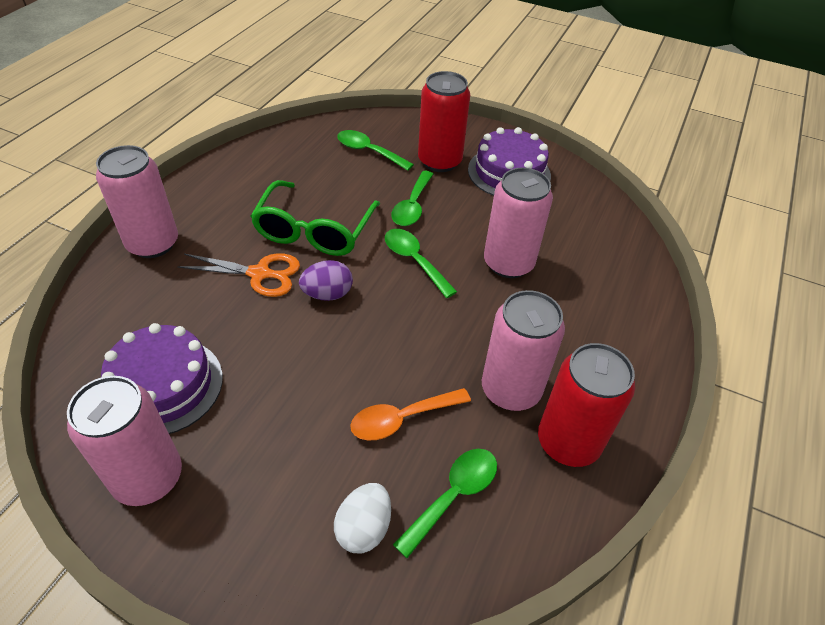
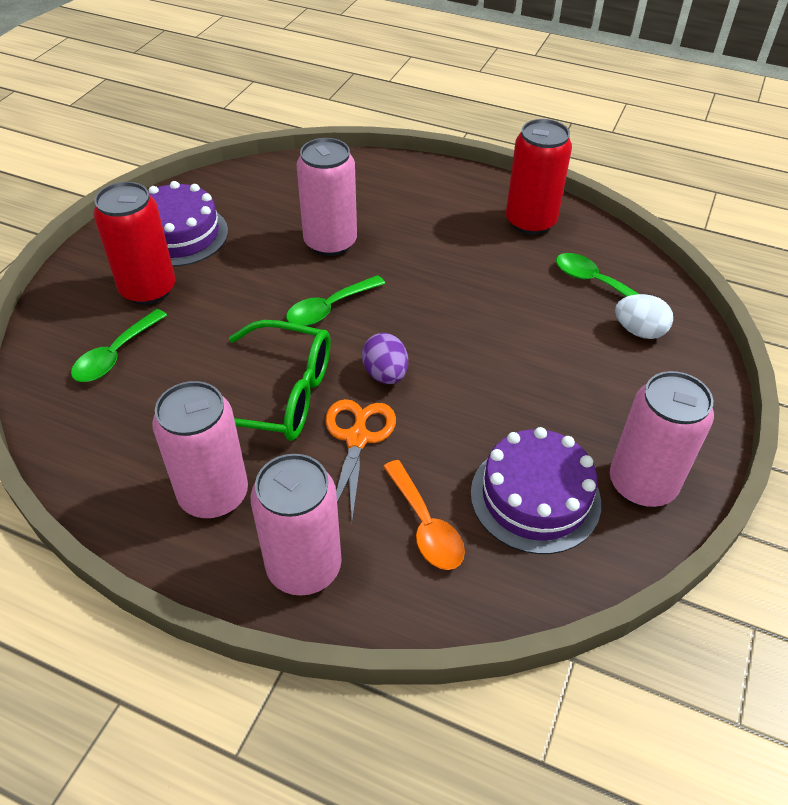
camera: 90 degrees left, 0 degrees up
(402, 419) = (532, 312): orange spoon -> orange spoon (425, 525)
(412, 206) = (235, 311): green spoon -> none
(510, 390) = (486, 248): pink can -> pink can (214, 494)

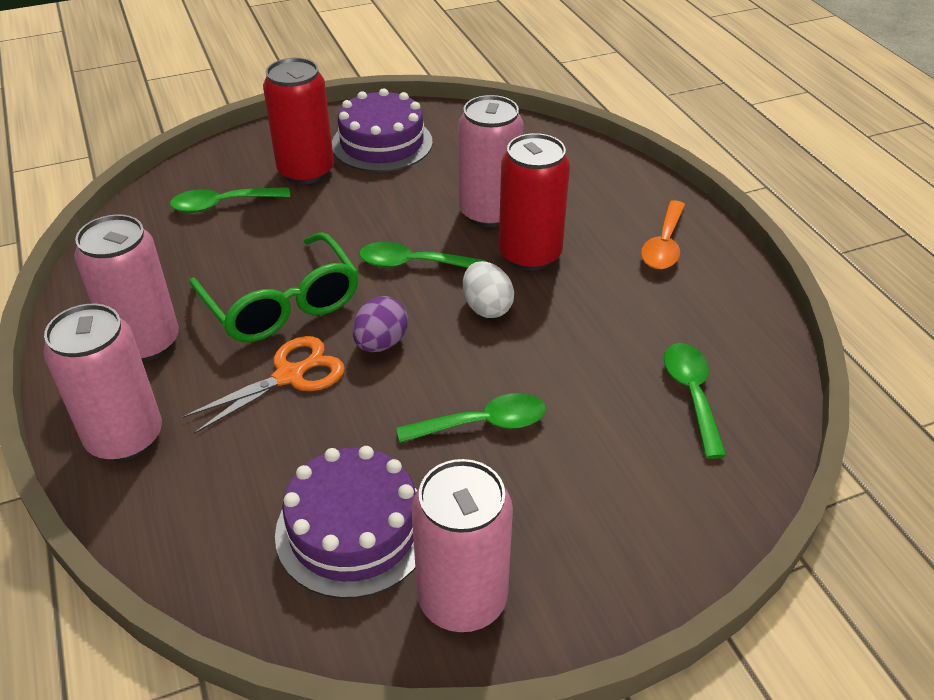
camera: 45 degrees right, 5 degrees down
(425, 525) = (241, 478): orange spoon -> orange spoon (664, 245)
(516, 379) = (482, 424): none -> green spoon
(530, 222) = (706, 299): red can -> red can (530, 254)
(639, 331) = (671, 468): white egg -> white egg (487, 307)

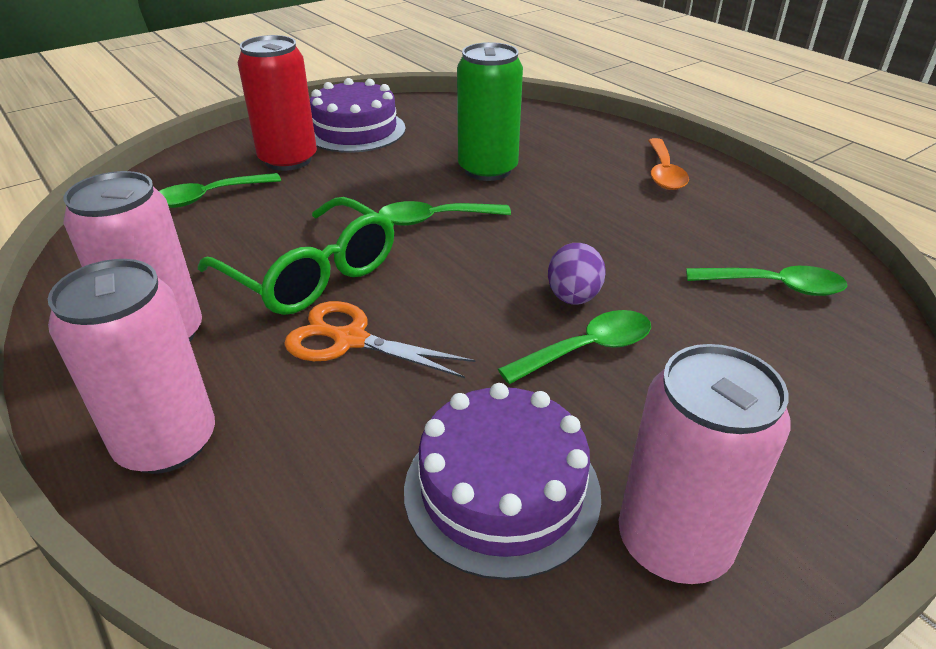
camera: 15 degrees left, 5 degrees down
(290, 375) = (349, 340): orange scissors -> orange scissors turned 105 degrees counterclockwise
(381, 343) = (437, 293): purple egg -> purple egg (573, 297)
(487, 307) = (530, 244): white egg -> none
(489, 213) = (487, 169): pink can -> green can
(530, 254) = (546, 196): red can -> none
(692, 395) = (774, 286): green spoon -> green spoon turned 120 degrees clockwise

